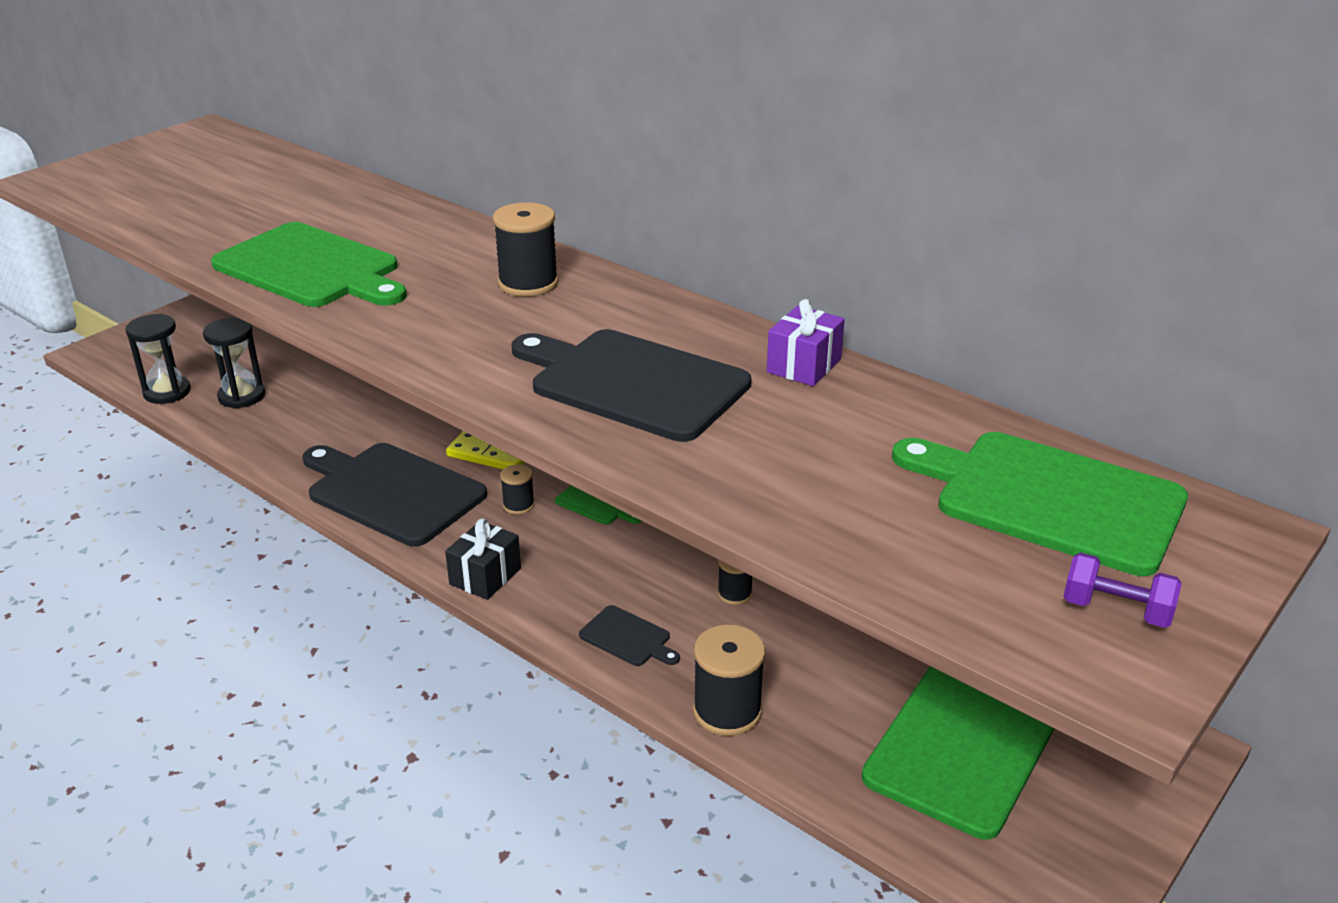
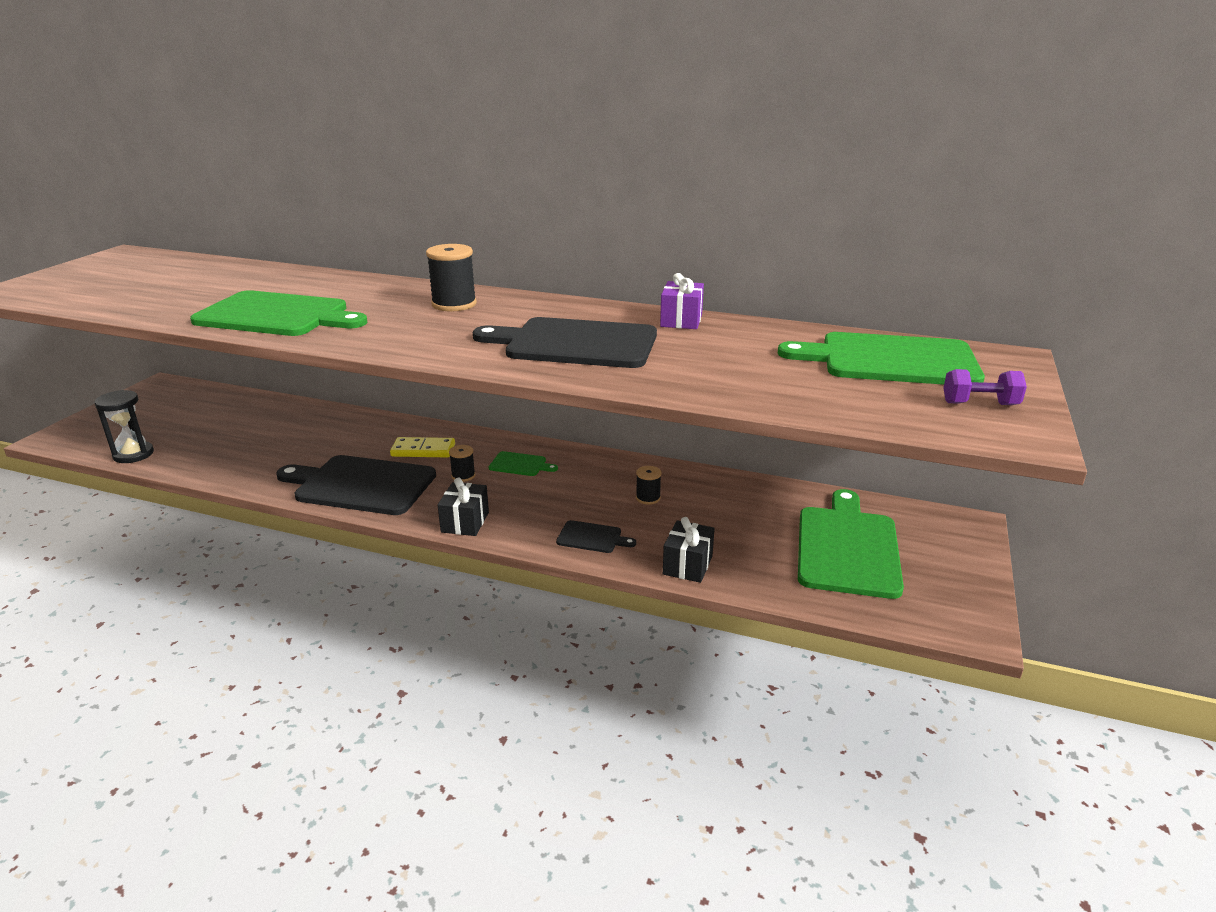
camera: 20 degrees left, 5 degrees down
(241, 396) = (201, 447): black hourglass -> none
(727, 711) = (687, 565): black spool -> black gift

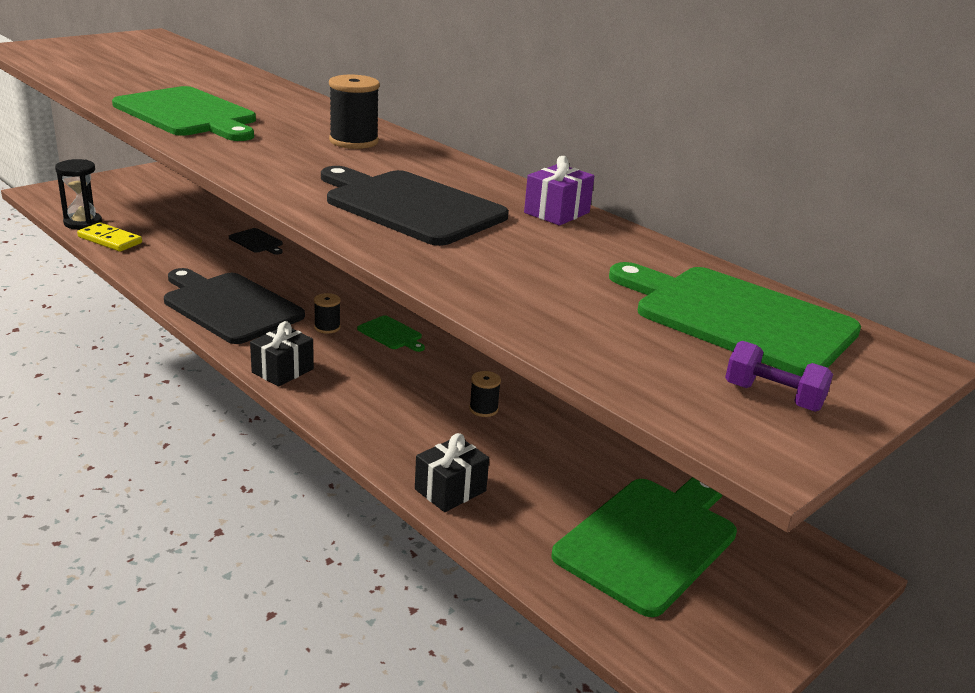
camera: 25 degrees right, 0 degrees up
(423, 450) = (316, 292): yellow domino -> yellow domino (110, 240)
(592, 537) = (384, 427): black cutting board -> black cutting board (257, 242)

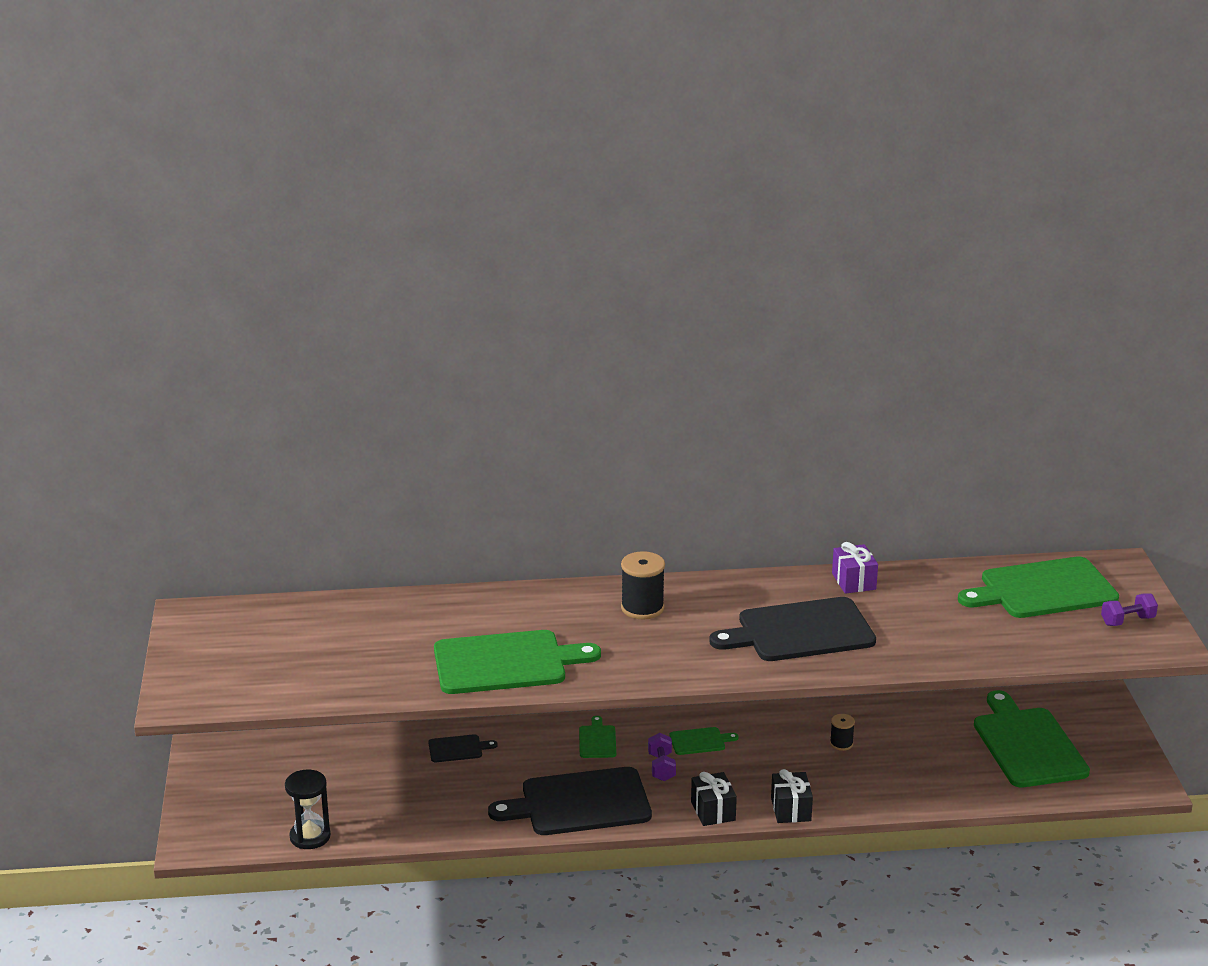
camera: 50 degrees left, 0 degrees up
(110, 240) = (371, 830): yellow domino -> none
(327, 327) = (661, 767): black spool -> purple dumbbell
(335, 289) = (597, 740): none -> green cutting board
(450, 490) = (923, 795): black gift -> black gift (791, 809)

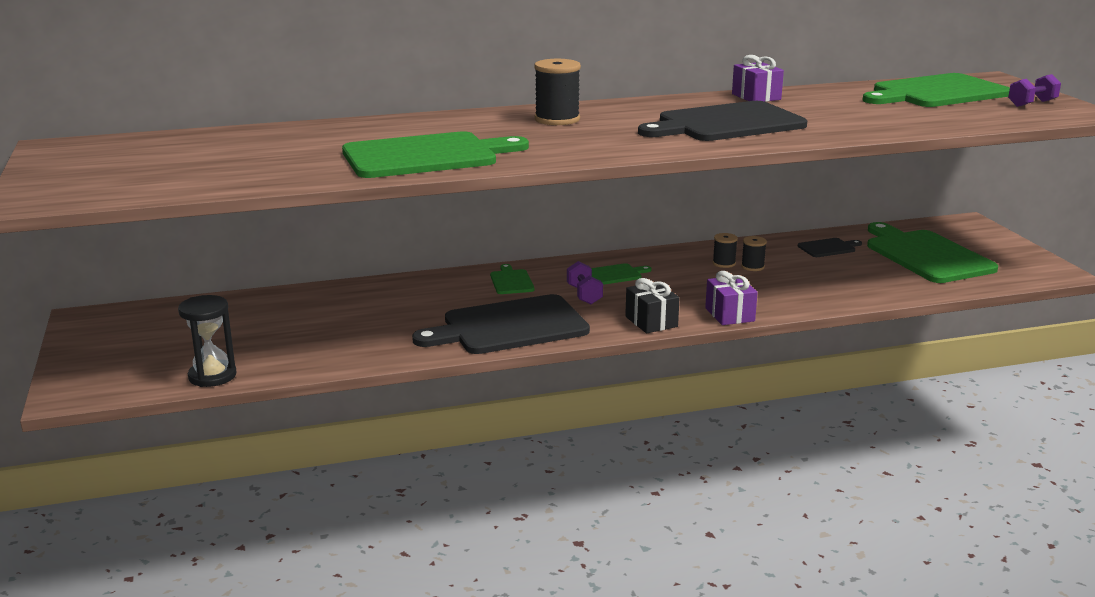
camera: 10 degrees left, 5 degrees down
(458, 749) = (368, 297): black cutting board -> black cutting board (828, 248)
(791, 809) = (729, 314): black gift -> purple gift
(814, 736) = (724, 263): none -> black spool

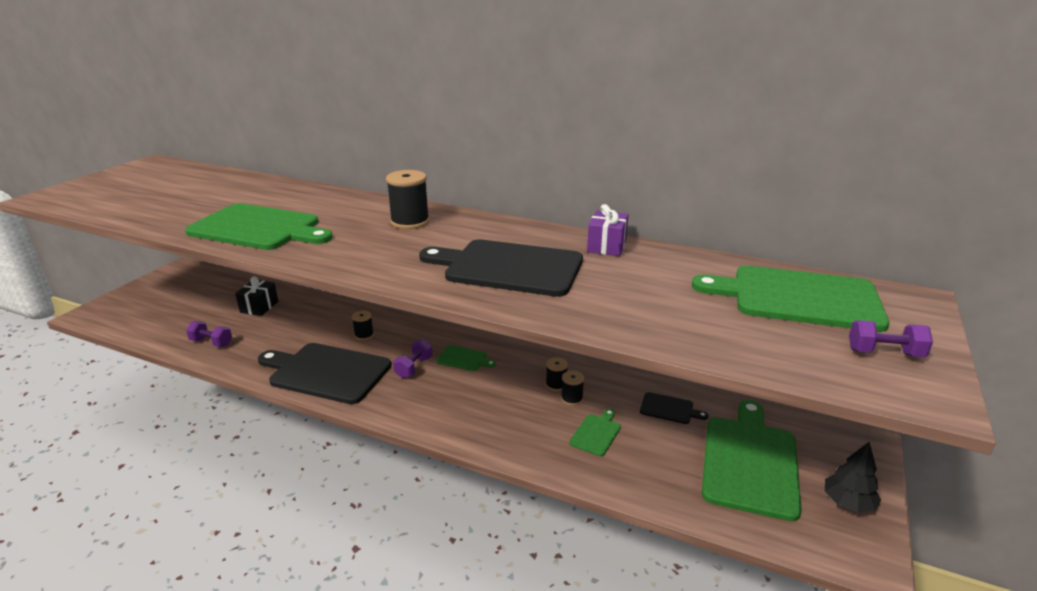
camera: 40 degrees right, 5 degrees up
(212, 376) = (147, 333): black hourglass -> none
(322, 353) = (211, 342): none -> purple dumbbell
(480, 292) = (364, 335): none -> black spool
(511, 281) = (395, 334): green cutting board -> green cutting board (596, 433)
(651, 322) = (409, 415): black gift -> black gift (259, 307)
(729, 314) = (471, 438): purple gift -> none
(1007, 253) = (848, 503): none -> black tree

